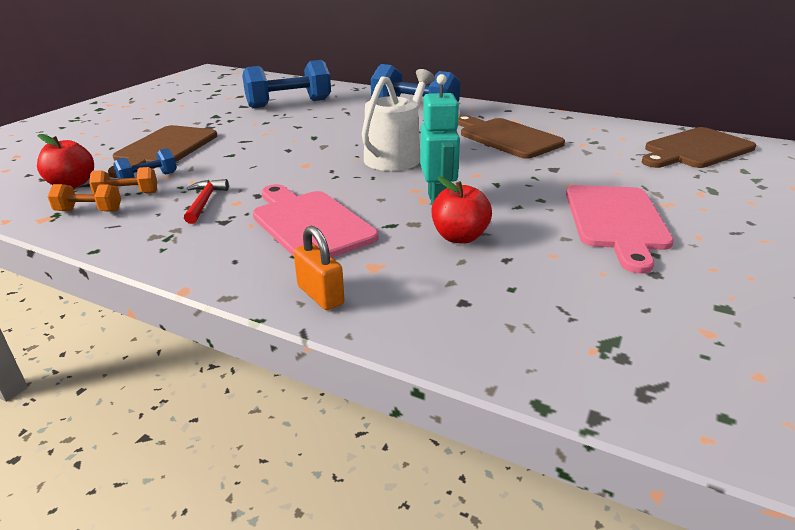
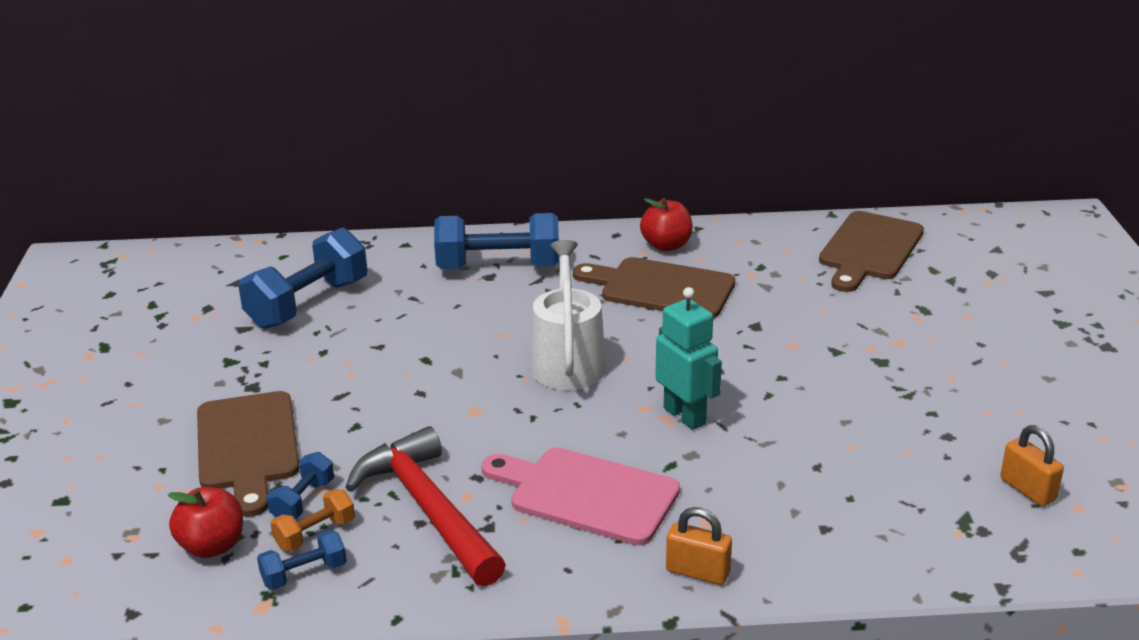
camera: 30 degrees left, 0 degrees up
(89, 211) = (304, 574): orange dumbbell -> blue dumbbell
(204, 202) = (429, 509): red hammer -> red hammer, size x2.12
(459, 237) = (752, 456): red apple -> red apple (666, 245)
(616, 221) = (872, 382): pink cutting board -> none
(707, 340) = (1027, 489): none -> orange padlock

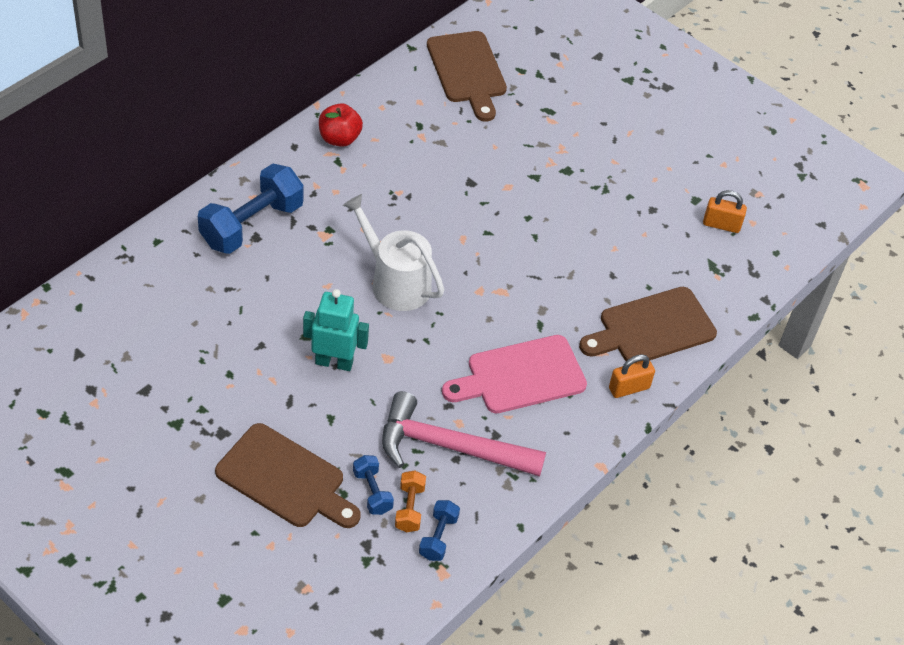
camera: 50 degrees left, 20 degrees up
(212, 546) = (362, 559): red apple -> none
(308, 304) = (162, 340): blue dumbbell -> none
(429, 509) = (450, 446): red hammer -> pink hammer
(661, 288) = (380, 182): brown cutting board -> brown cutting board (652, 328)
(685, 416) = (508, 282): turquoise robot -> turquoise robot (334, 362)

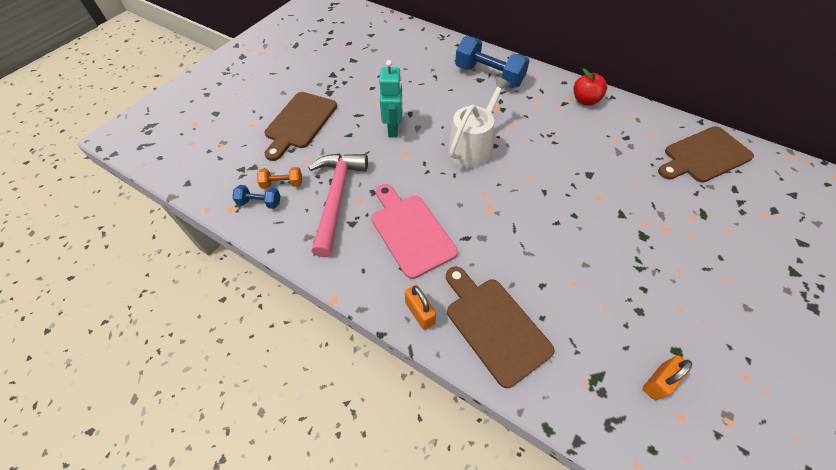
camera: 85 degrees right, 5 degrees up
(372, 492) = (294, 163): blue dumbbell -> none
(721, 225) = (658, 381): orange padlock -> orange padlock turned 45 degrees clockwise

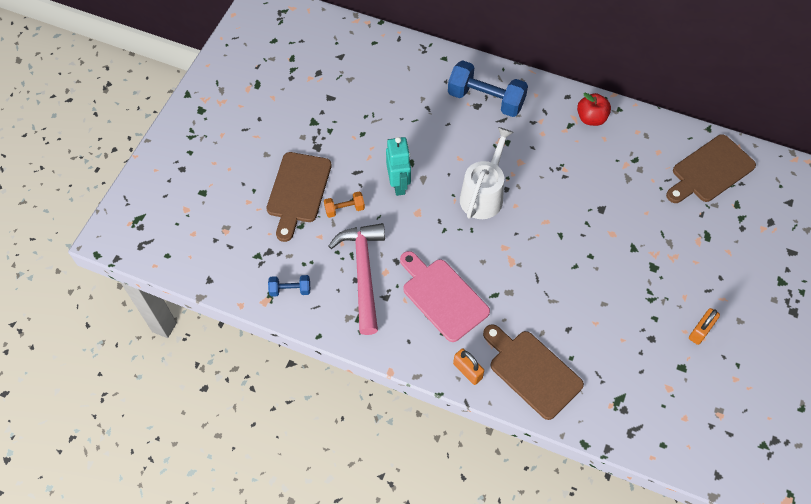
camera: 10 degrees left, 5 degrees up
(282, 184) = (305, 266): orange dumbbell -> orange dumbbell (344, 209)
(658, 381) = (667, 394): orange padlock -> orange padlock (700, 331)

